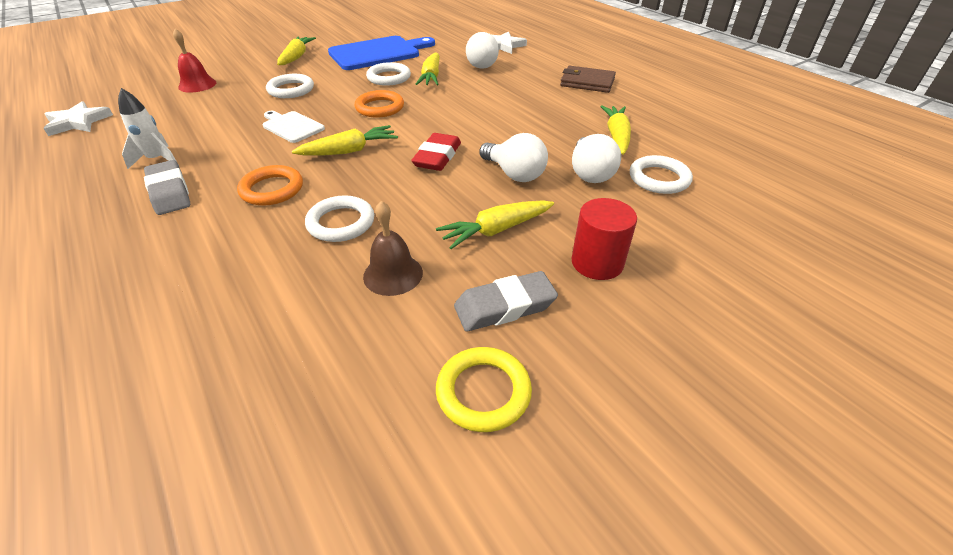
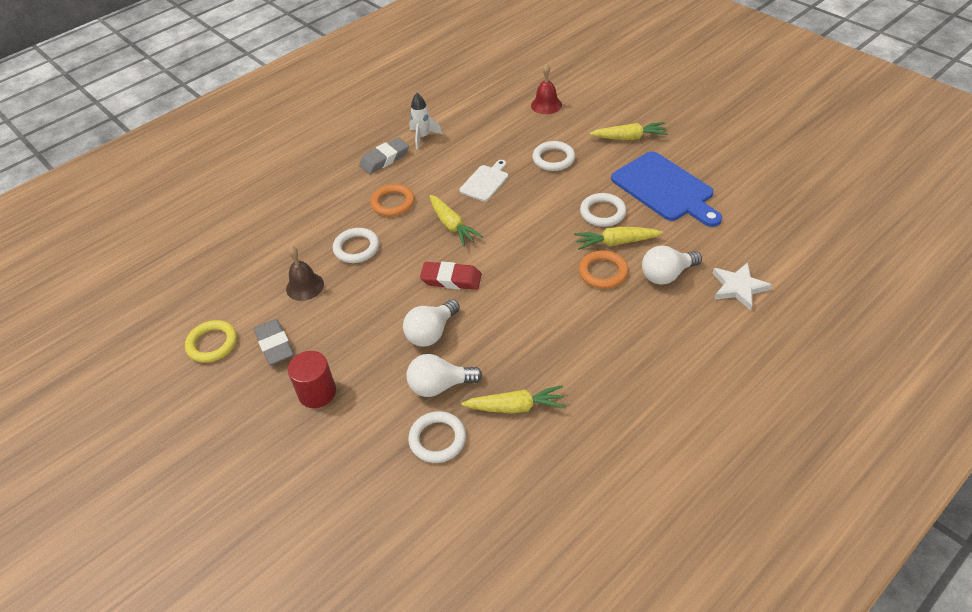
camera: 85 degrees right, 5 degrees up
(78, 122) = (468, 79): white star -> none
(380, 108) = (533, 223): orange ring -> orange ring (603, 272)
(496, 230) = (352, 331): yellow carrot -> none
(587, 82) = (649, 378): brown wallet -> none

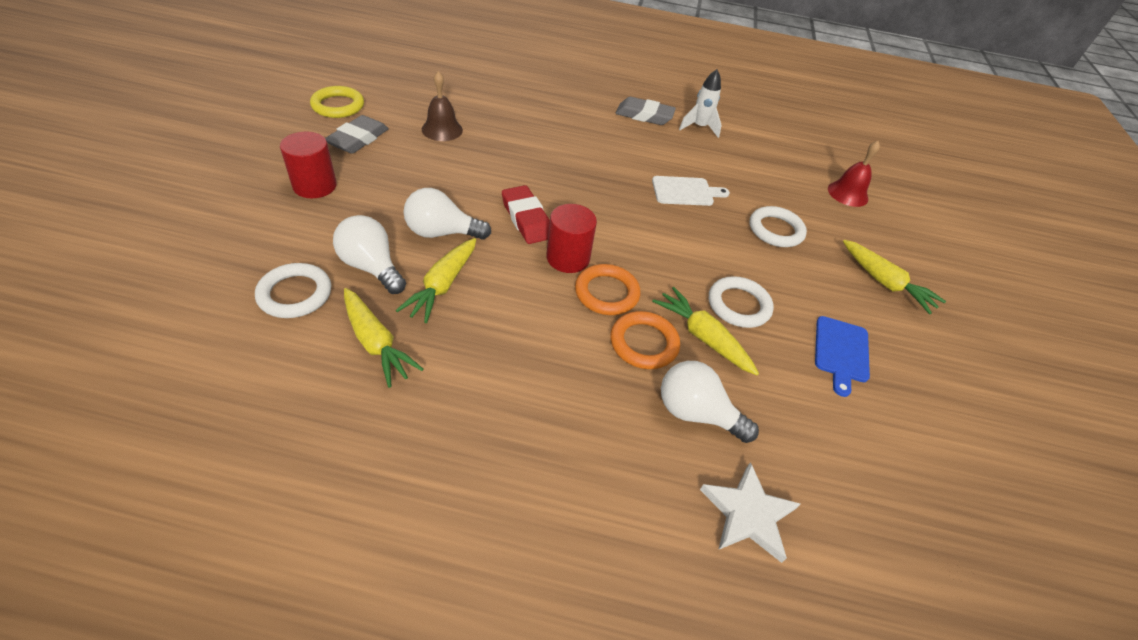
camera: 45 degrees right, 0 degrees up
(356, 248) = (515, 141): white ring -> none
(393, 203) = (593, 141): orange ring -> orange ring (606, 293)
(452, 225) = (601, 191): yellow carrot -> yellow carrot (442, 285)
(506, 274) = (568, 258): none -> red cylinder
(665, 189) = (841, 352): blue cutting board -> blue cutting board, size x0.54

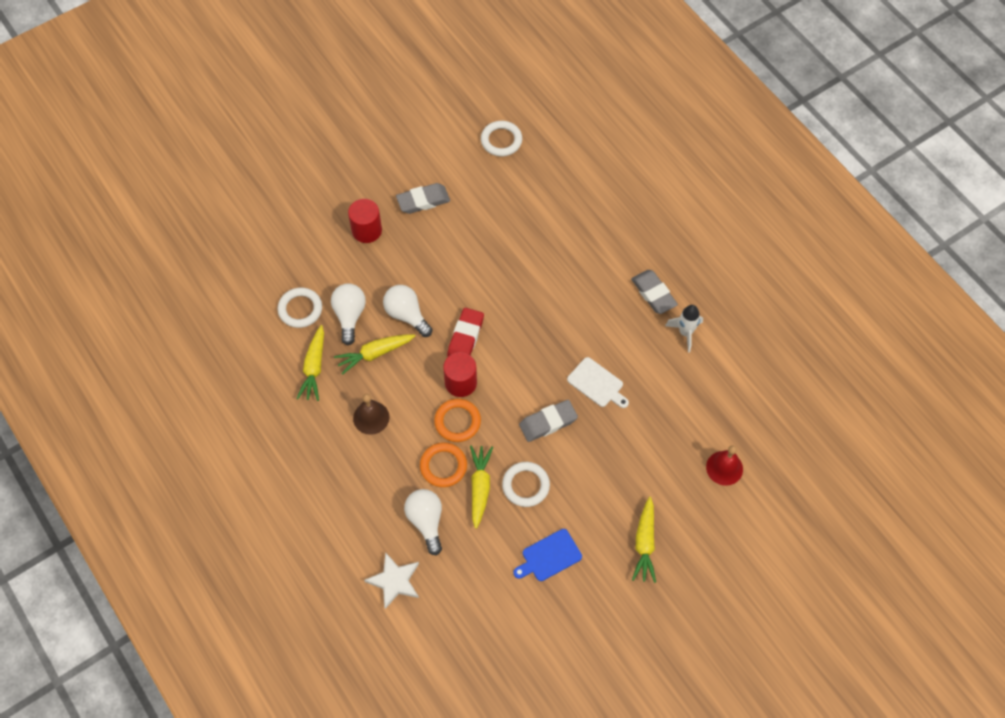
camera: 50 degrees right, 15 degrees up
(338, 106) = (436, 157): yellow ring -> none
(442, 129) = (485, 222): brown bell -> brown bell (371, 417)
(687, 242) = (548, 422): none -> grey eraser
(775, 230) = (622, 456): white ring -> white ring (501, 140)

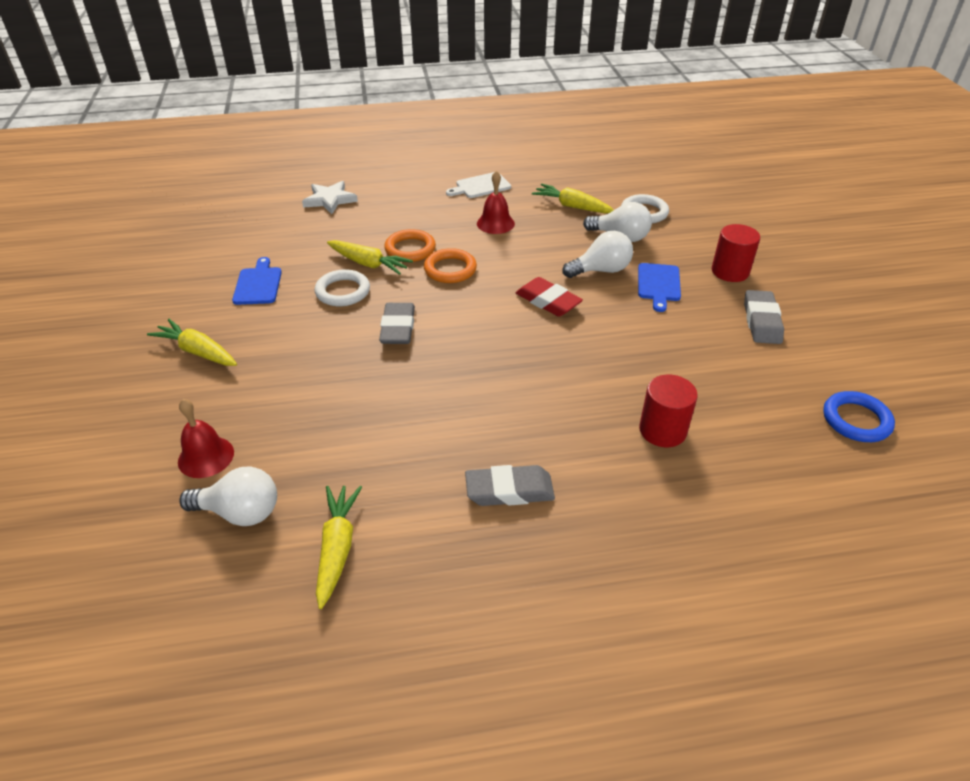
camera: 115 degrees right, 20 degrees down
(371, 417) = (495, 223): brown bell -> red bell
(374, 354) = (565, 241): yellow carrot -> yellow carrot (337, 548)
(407, 272) = (658, 284): none -> blue cutting board
(426, 521) = (365, 227): white light bulb -> white light bulb (240, 512)
(460, 383) = (493, 283): red cylinder -> red cylinder (662, 430)
(501, 140) = (856, 420): white ring -> blue ring
(597, 383) = (414, 383): white cutting board -> white cutting board (481, 186)
(685, 333) = (423, 501): white rocket -> none

